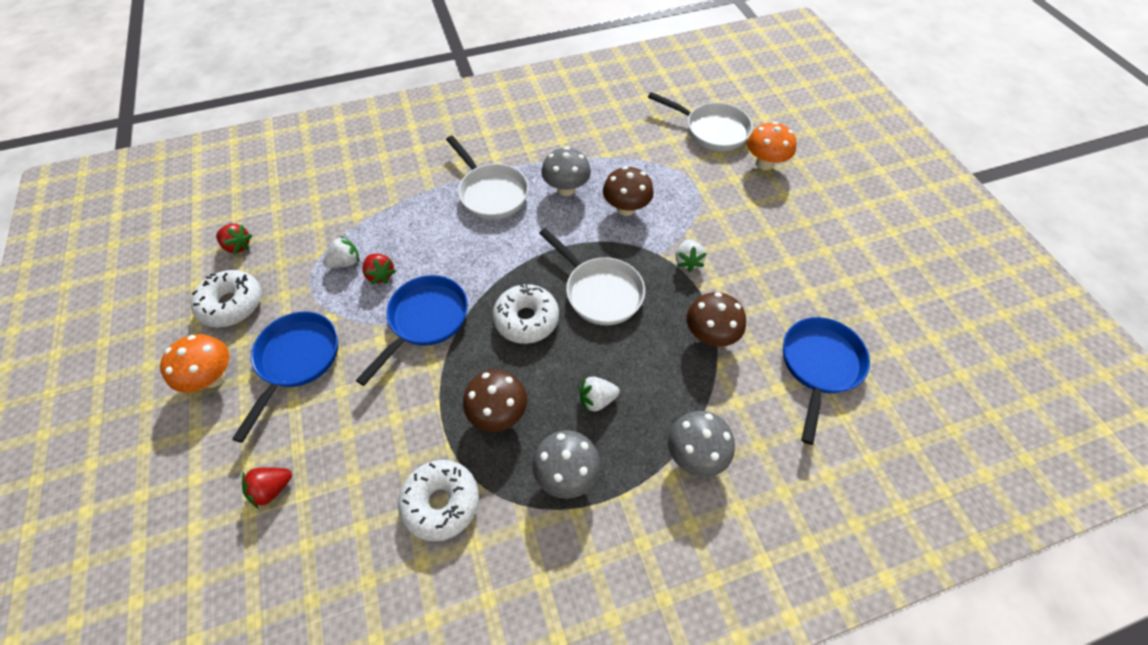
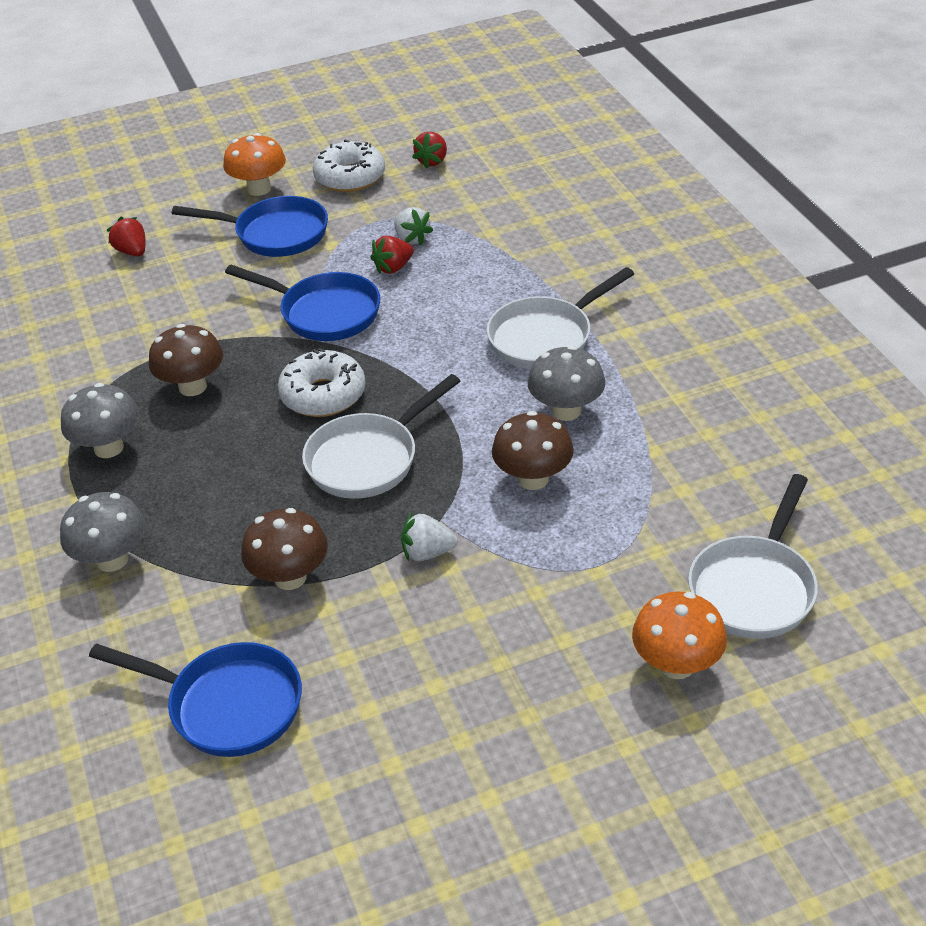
camera: 90 degrees right, 15 degrees down
(441, 502) = (95, 359): white donut -> none
(597, 399) = (200, 467): white strawberry -> none

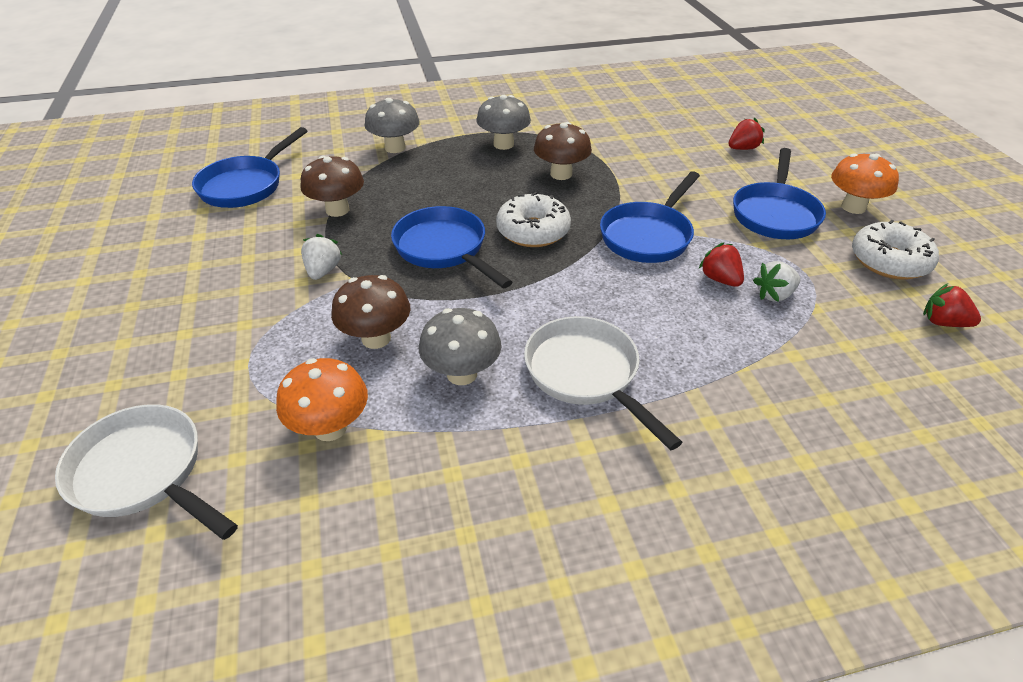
camera: 95 degrees right, 0 degrees up
(368, 459) = (444, 249): white pan -> blue pan
(677, 665) = (105, 396): orange mushroom -> orange mushroom (330, 428)

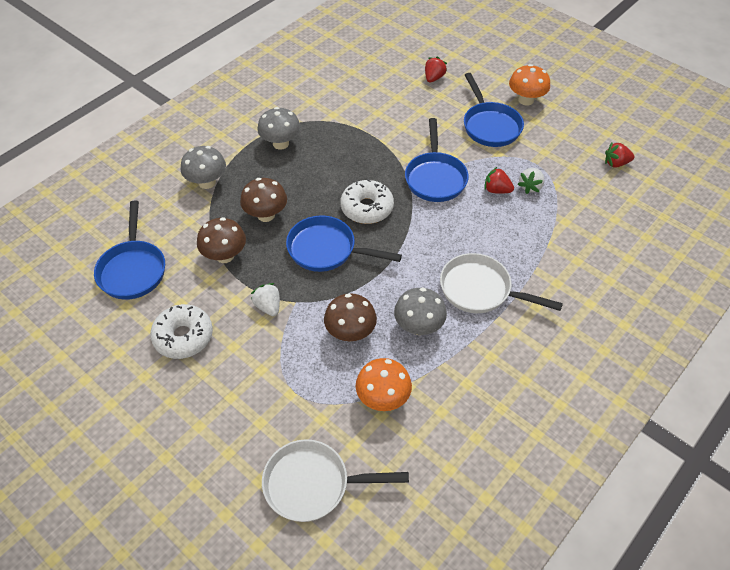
camera: 35 degrees left, 10 degrees up
(561, 174) = (342, 153): brown mushroom -> brown mushroom (266, 215)
(889, 261) = (568, 133): white donut -> white donut (183, 337)

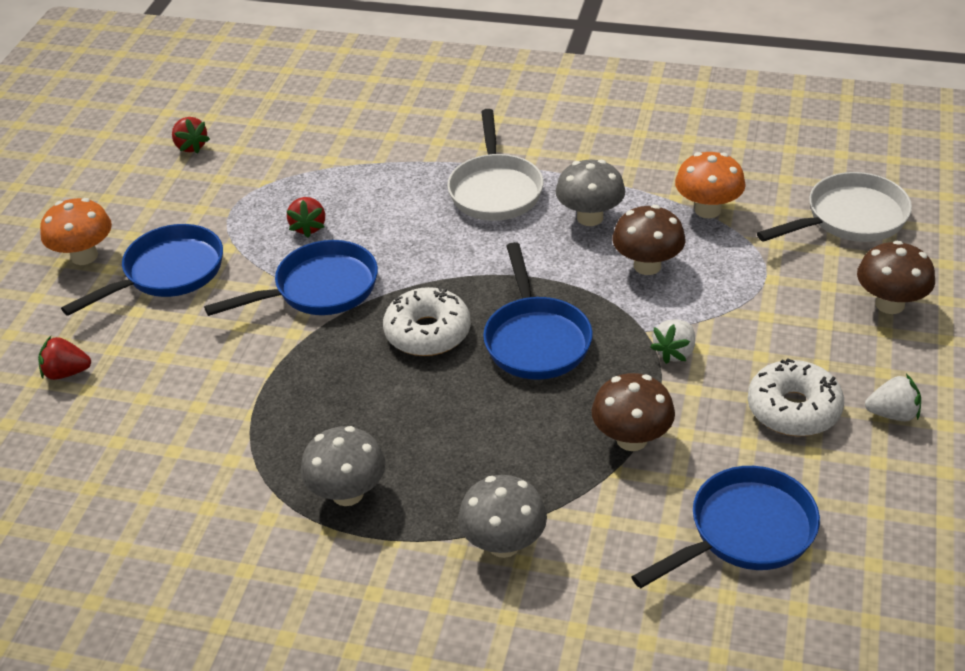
camera: 115 degrees left, 10 degrees down
(266, 215) = (520, 433): brown mushroom -> brown mushroom (890, 304)
(313, 484) = (850, 218): white pan -> white pan turned 90 degrees counterclockwise
(530, 187) = (282, 201): white strawberry -> white strawberry (892, 414)

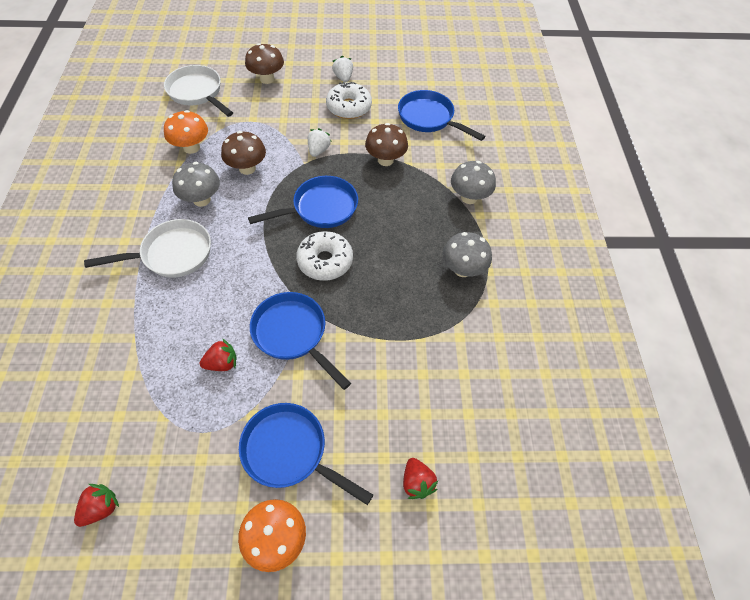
camera: 110 degrees left, 15 degrees up
(675, 352) = (318, 150): white strawberry -> white strawberry turned 90 degrees counterclockwise

